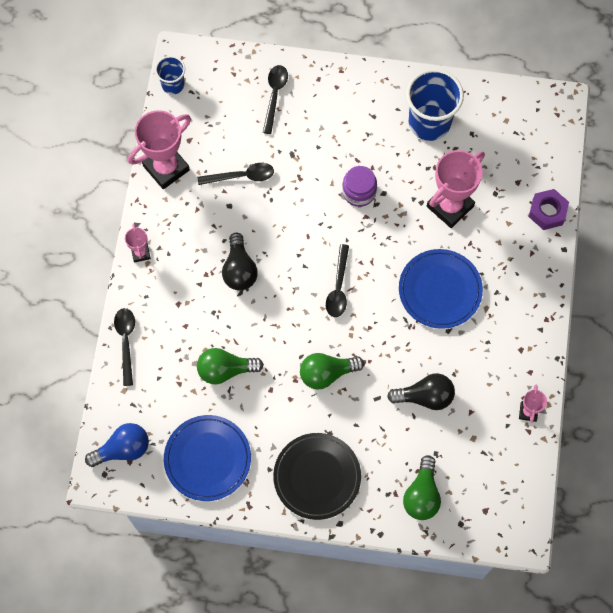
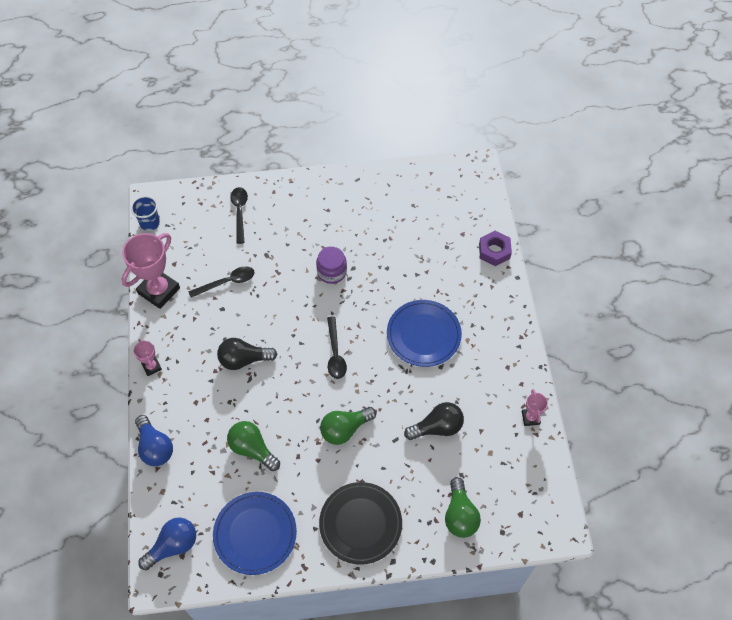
camera: 15 degrees left, 10 degrees down
(126, 342) = (155, 447): black spoon -> blue light bulb
(225, 370) = (252, 449): green light bulb -> green light bulb turned 60 degrees clockwise
(239, 269) = (244, 359): black light bulb -> black light bulb turned 105 degrees clockwise
(429, 122) = (375, 204): blue cup -> none
(450, 206) = (412, 265): pink trophy -> none

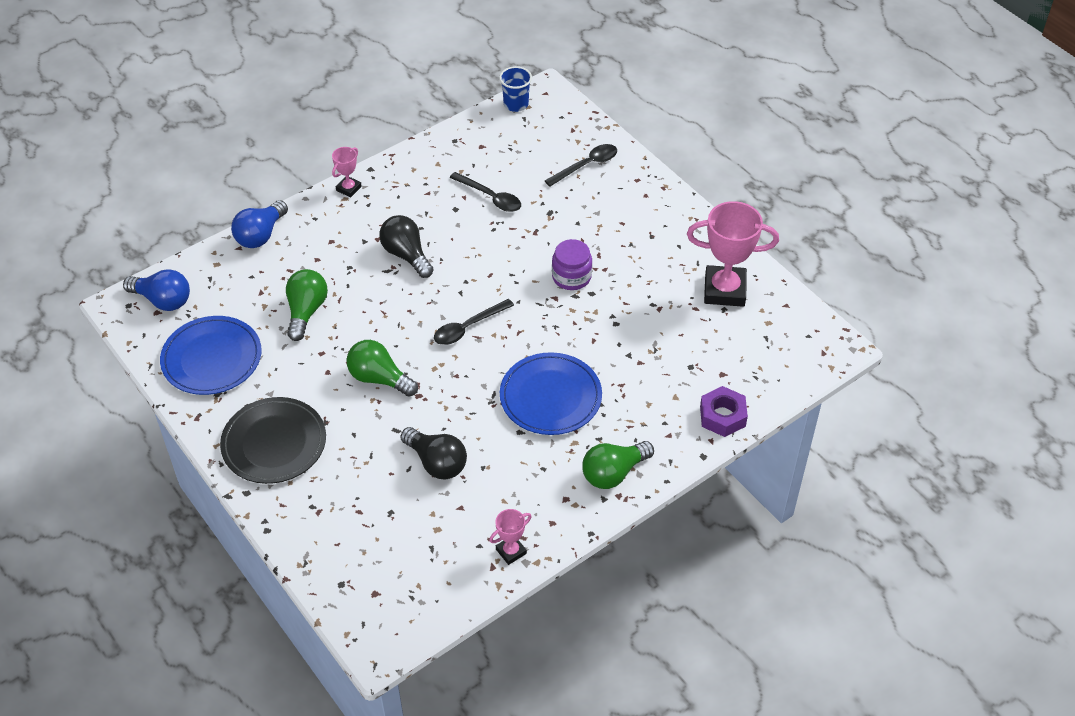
camera: 60 degrees right, 10 degrees down
(159, 291) = (440, 151): pink trophy -> pink trophy (724, 290)
(460, 515) = (338, 532): green light bulb -> green light bulb (614, 473)

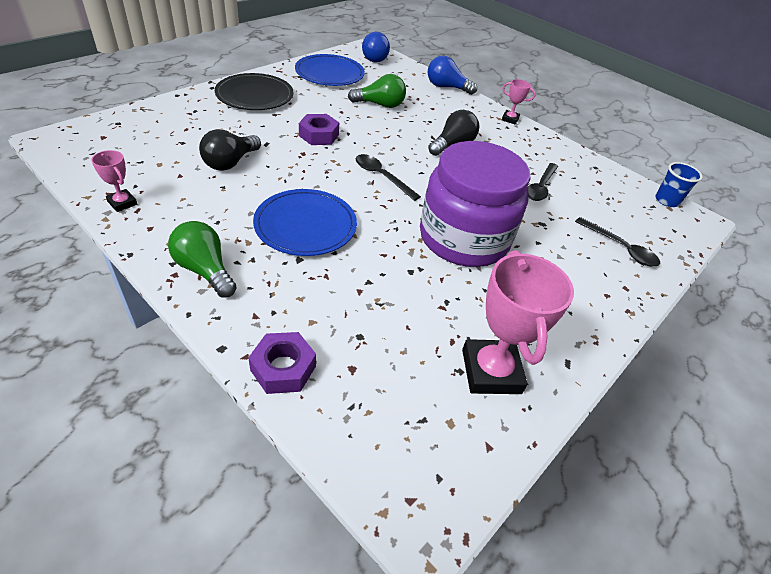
camera: 75 degrees right, 5 degrees down
(379, 378) = (319, 135): green light bulb -> purple nut
(571, 277) = (463, 238): purple jar -> purple jar, size x2.25

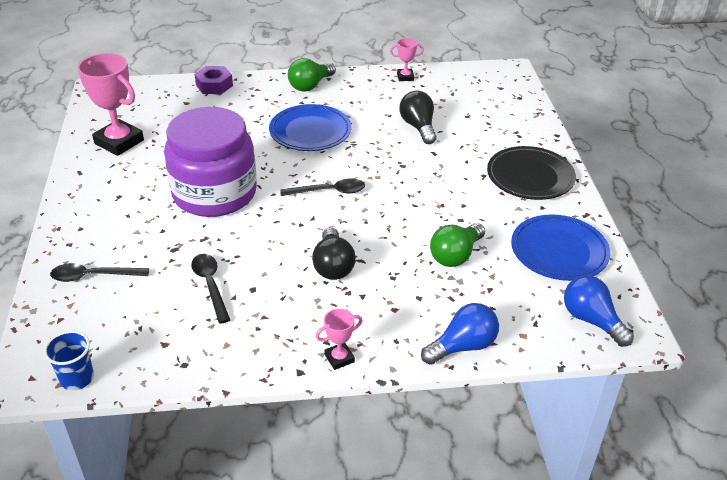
camera: 135 degrees right, 5 degrees down
(205, 270) = (310, 85): green light bulb -> green light bulb turned 135 degrees clockwise
(319, 135) = (424, 185): purple nut -> none

